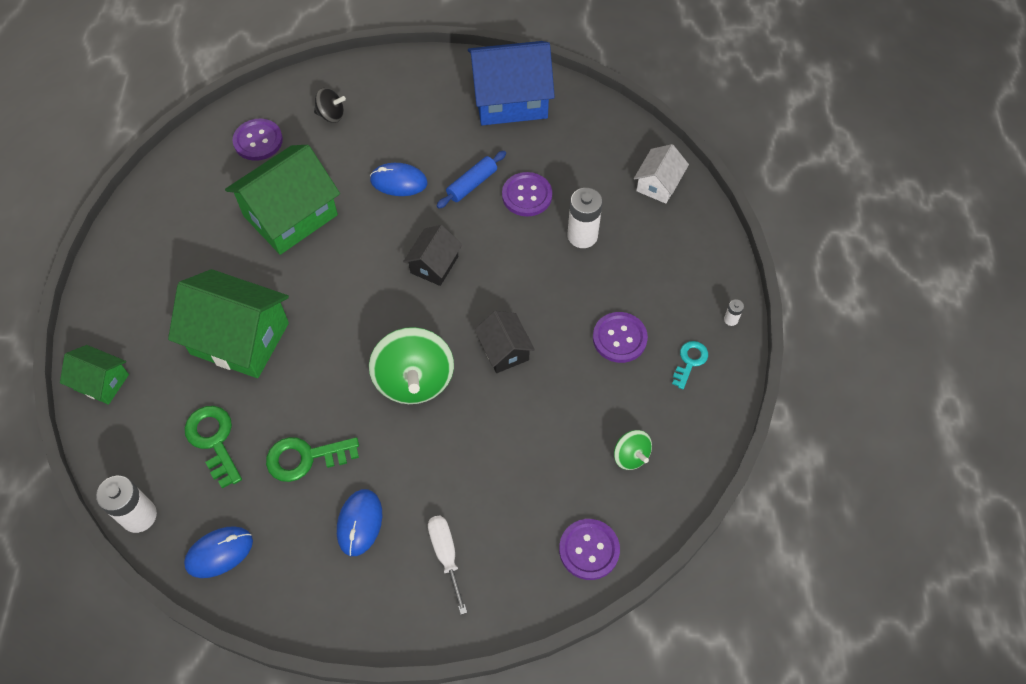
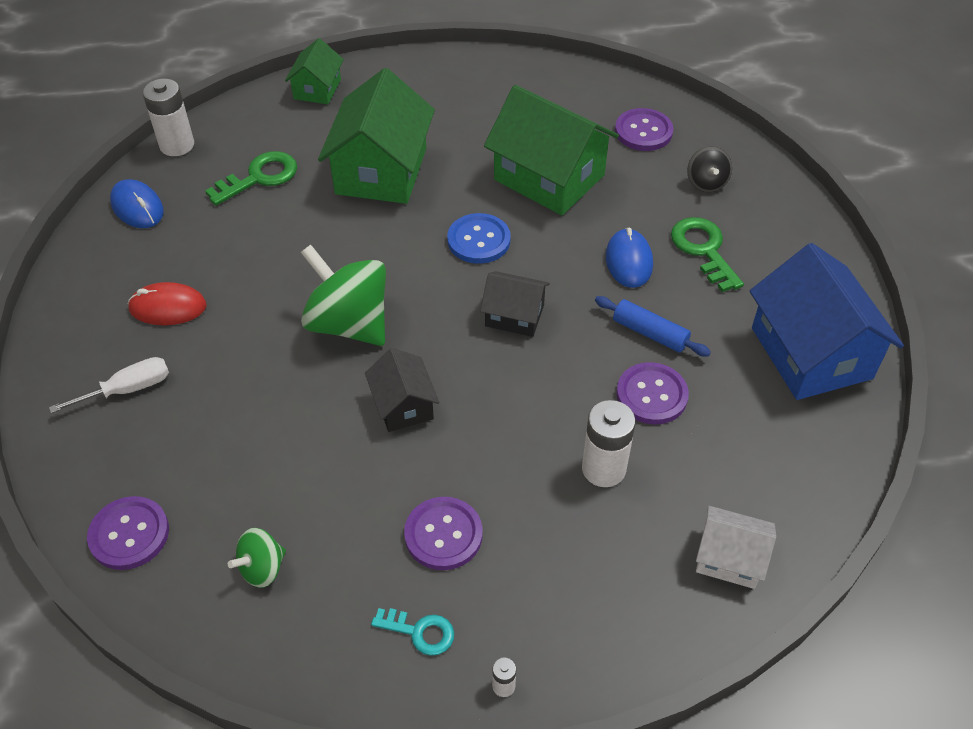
camera: 80 degrees right, 10 degrees down
(305, 458) = (243, 249): green key -> green key (703, 250)
(348, 276) = (479, 240): none -> blue button
(360, 523) = (168, 307): blue mouse -> red mouse
(414, 380) = (349, 324): green spinning top -> green spinning top turned 60 degrees clockwise
(504, 350) = (403, 405): black house -> black house turned 75 degrees counterclockwise

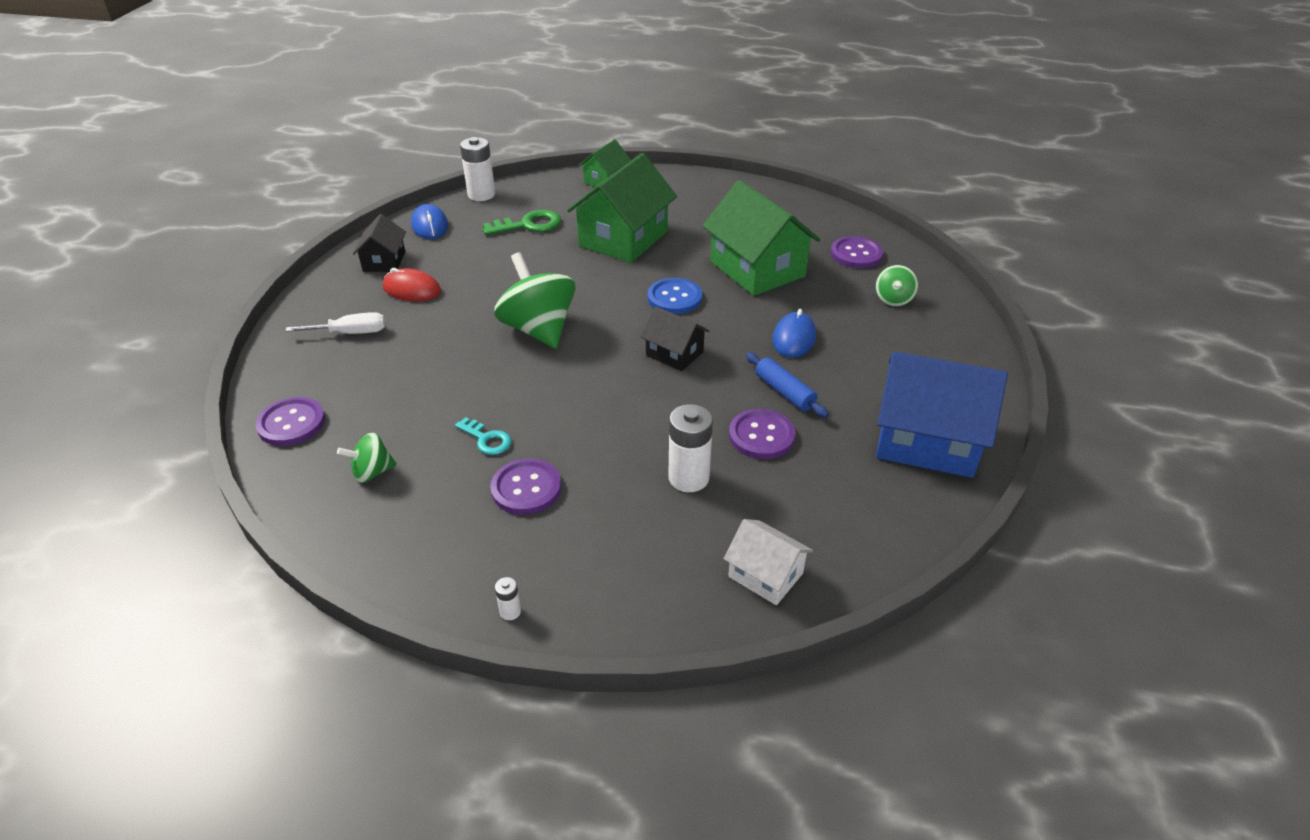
camera: 20 degrees right, 10 degrees down
(403, 405) = (548, 392): black house -> black house (384, 261)
(420, 632) = (465, 551): turquoise key -> turquoise key (487, 439)
(703, 250) = (865, 345): green key -> none
(706, 183) = (893, 299): black spinning top -> green spinning top
(811, 353) = (927, 441): blue house -> blue house turned 75 degrees counterclockwise

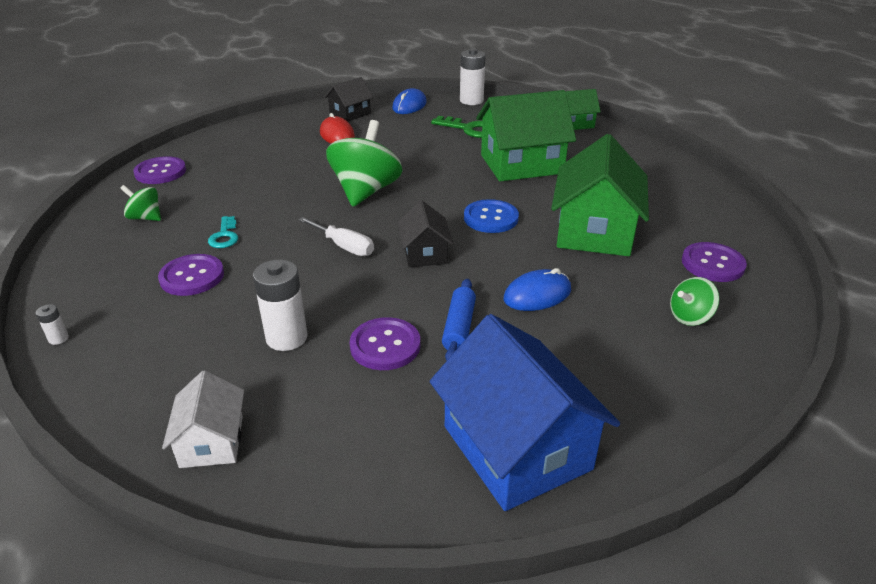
camera: 45 degrees right, 5 degrees down
(350, 333) = (266, 142): white screwdriver -> white screwdriver (344, 246)

